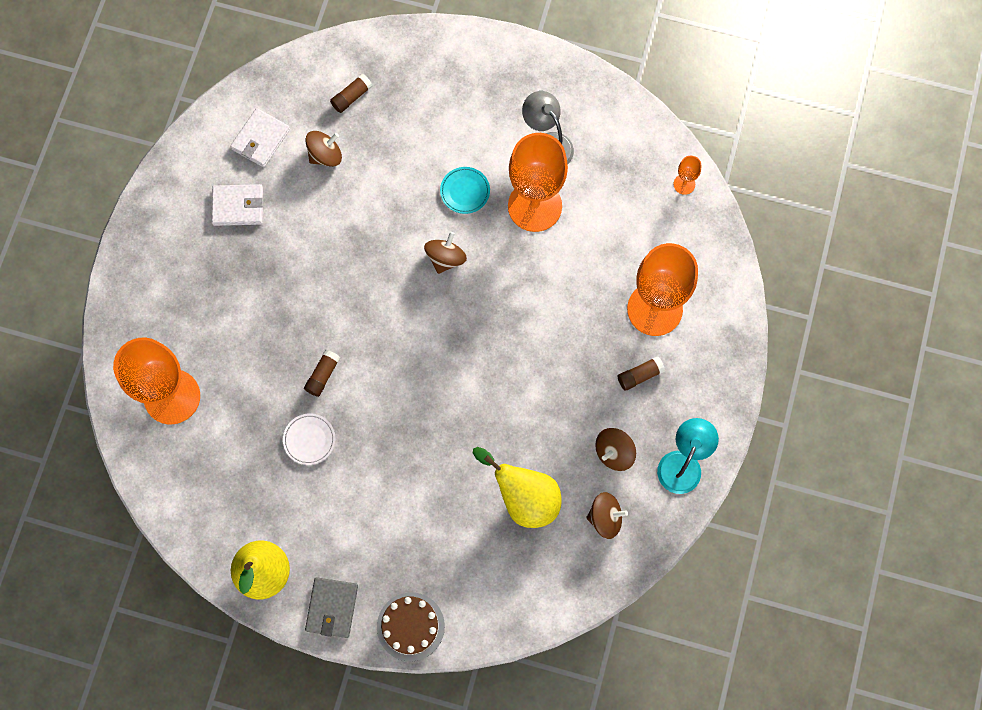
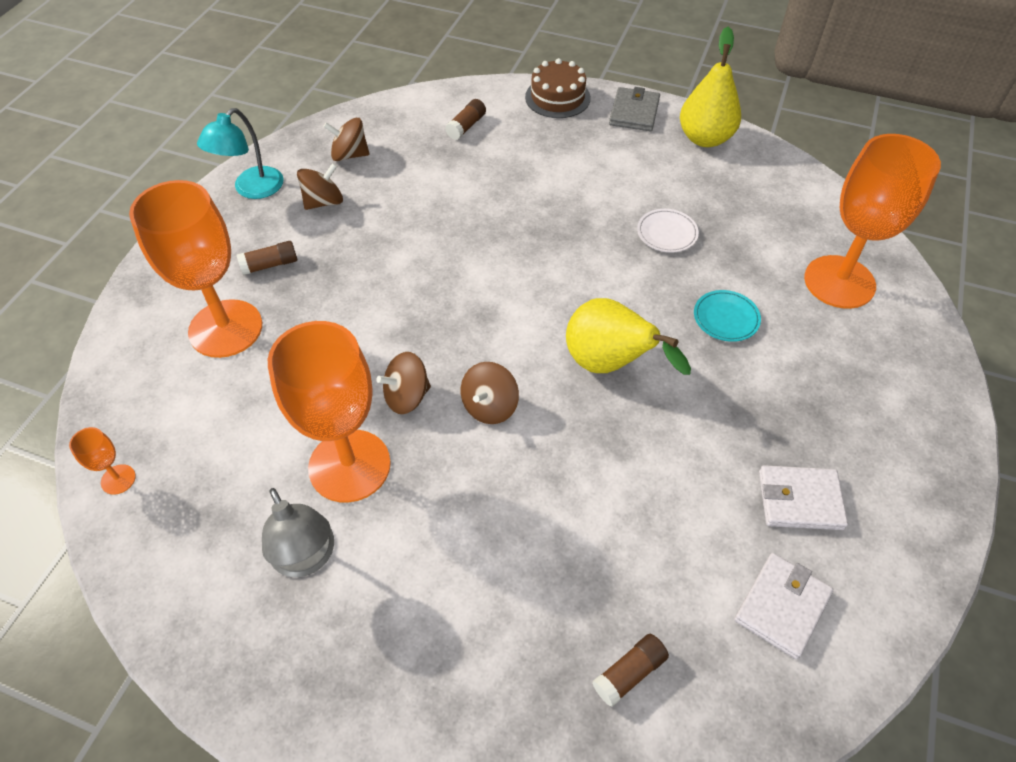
camera: 175 degrees left, 20 degrees down
(323, 375) = (655, 290): brown glue stick -> brown glue stick (466, 126)
(325, 155) = (670, 569): brown spinning top -> brown spinning top (407, 396)
(465, 191) = (450, 495): turquoise plate -> turquoise plate (726, 318)
(524, 498) = (430, 174): yellow pear -> yellow pear (609, 364)

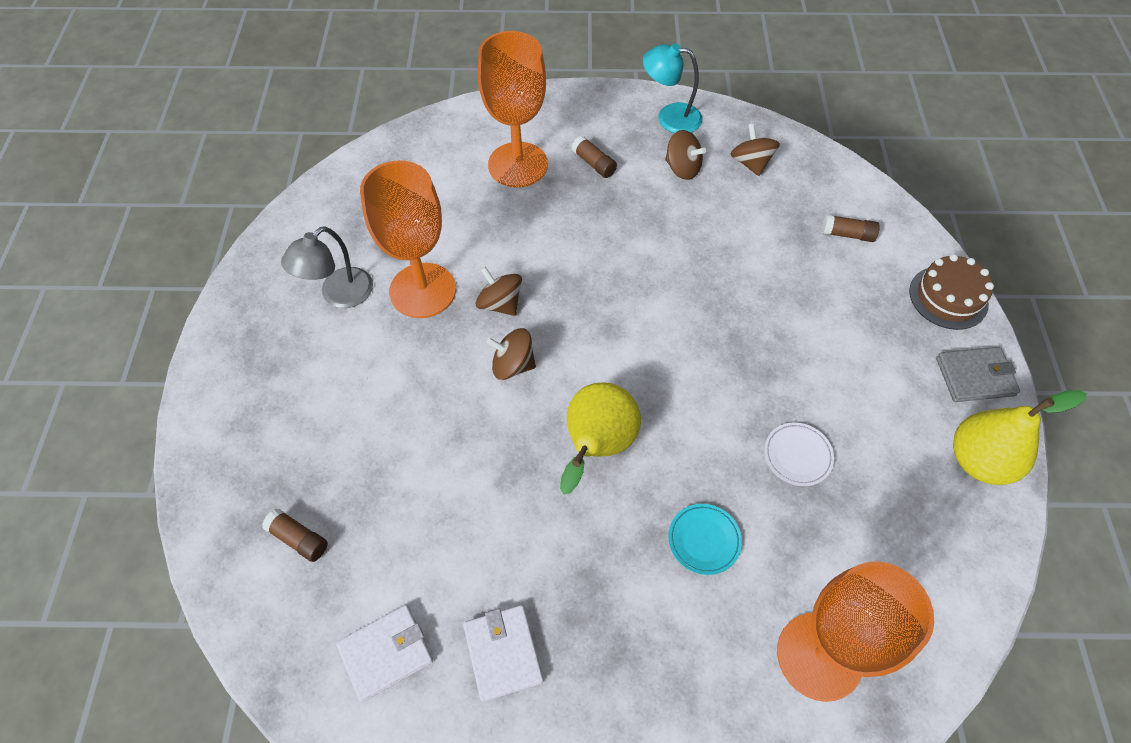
camera: 70 degrees right, 5 degrees up
(118, 479) = (368, 166): orange goblet -> none
(782, 606) = (386, 653): white wallet -> white wallet turned 45 degrees counterclockwise

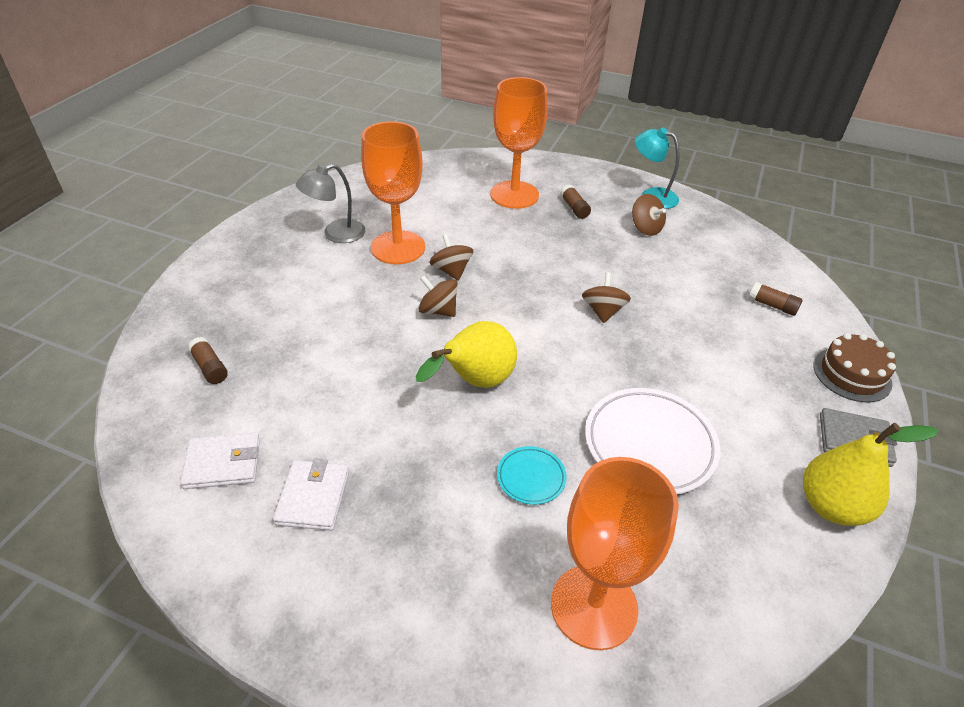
camera: 20 degrees right, 15 degrees down
(751, 163) = (706, 239): brown spinning top -> brown spinning top (603, 311)
(797, 456) = (649, 444): white plate -> white plate, size x2.00

